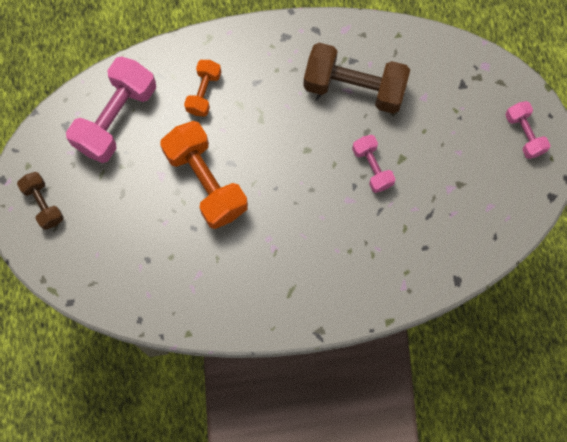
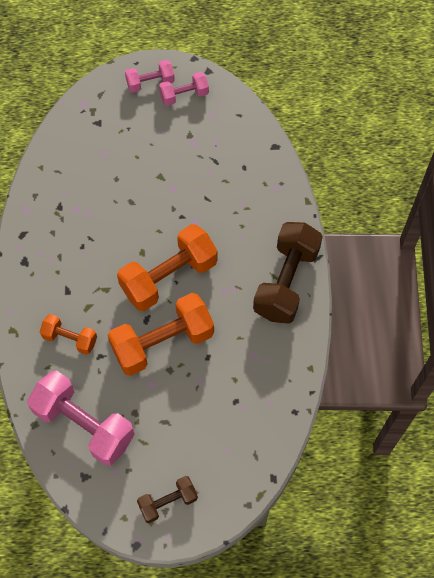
camera: 85 degrees left, 10 degrees down
(280, 180) = (169, 277): none -> orange dumbbell
(354, 87) = (86, 207): brown dumbbell -> brown dumbbell (286, 282)
(372, 167) = (166, 200): pink dumbbell -> pink dumbbell (184, 95)

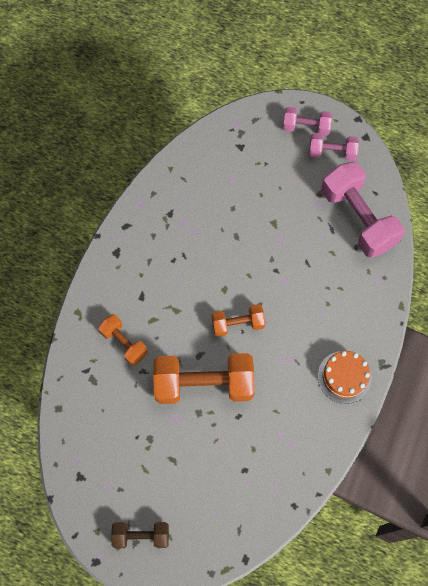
camera: 25 degrees right, 5 degrees up
(84, 424) = (101, 429): pink dumbbell -> pink dumbbell (358, 218)
(169, 277) = (237, 324): orange dumbbell -> orange dumbbell, size x0.54
(286, 282) = (344, 377): brown dumbbell -> orange cake

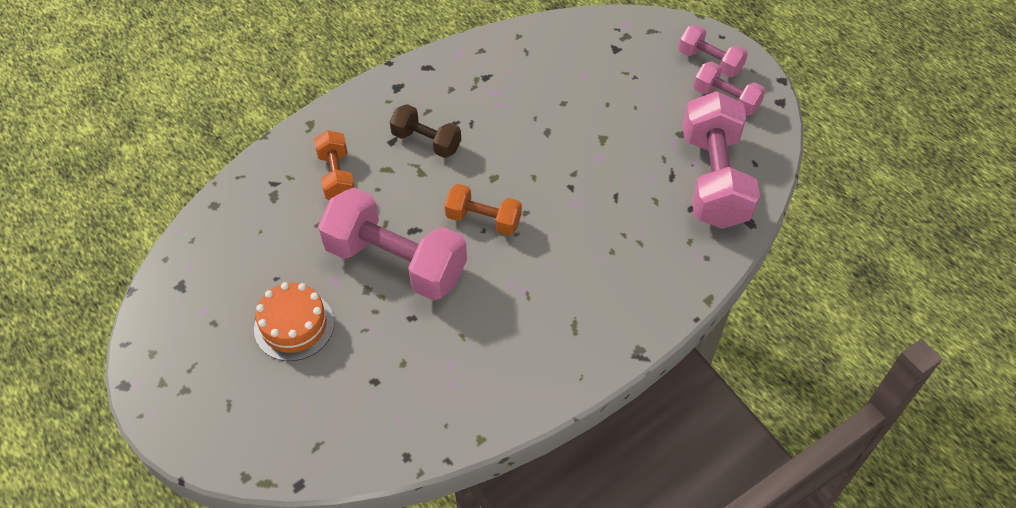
camera: 30 degrees right, 15 degrees down
(141, 536) = (197, 386): brown dumbbell -> brown dumbbell (426, 142)
(204, 384) = (396, 262): orange dumbbell -> pink dumbbell
(344, 377) = (577, 342): orange cake -> orange cake (294, 325)

